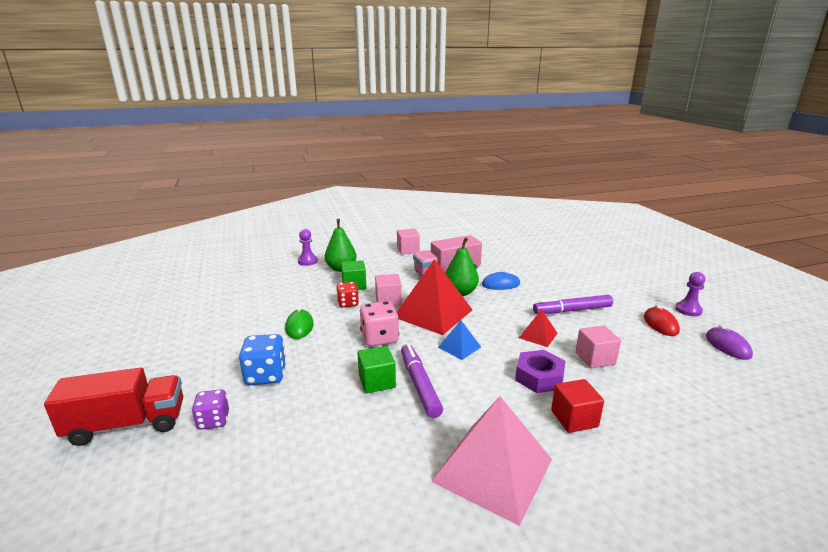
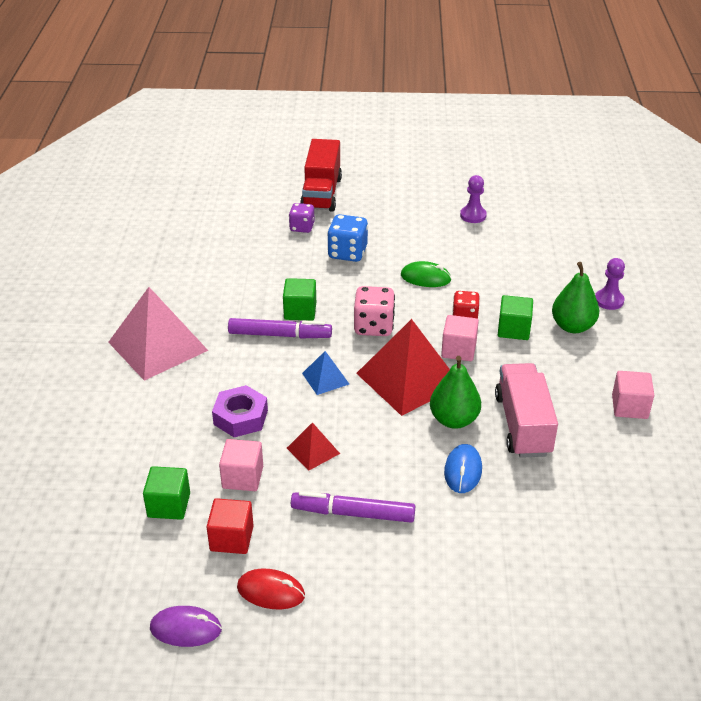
camera: 110 degrees right, 15 degrees up
(572, 310) = (353, 513): purple marker -> purple marker turned 90 degrees counterclockwise
(574, 419) = (172, 414): red cube -> red cube (231, 538)
(661, 385) = (169, 505): none -> green cube
(688, 310) = (286, 657): purple pawn -> purple pawn (473, 215)

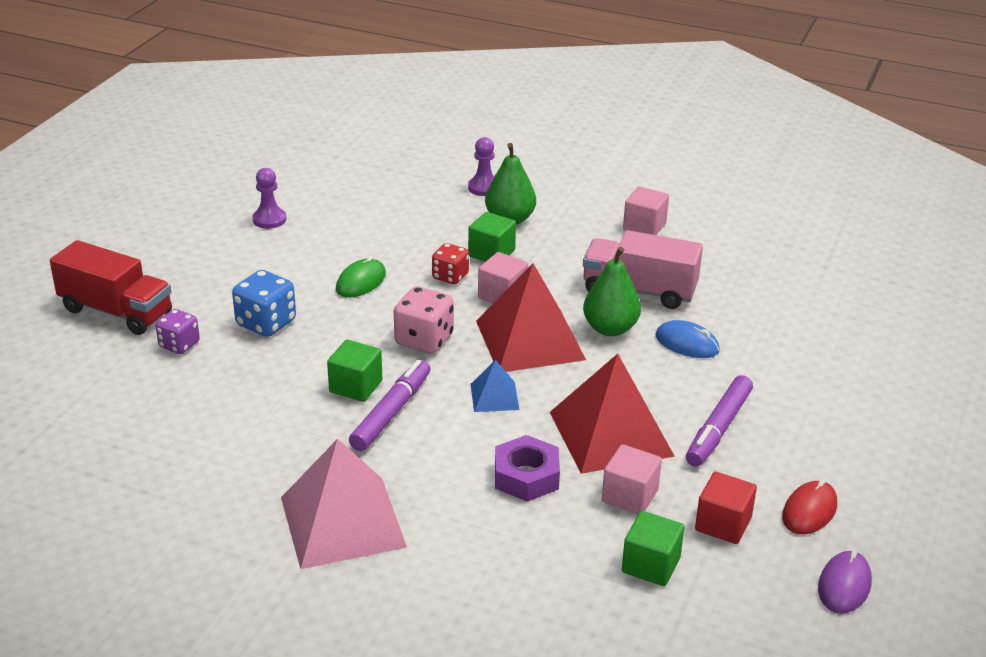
camera: 70 degrees left, 5 degrees down
(313, 450) = (610, 434): red pyramid -> red pyramid, size x2.10

